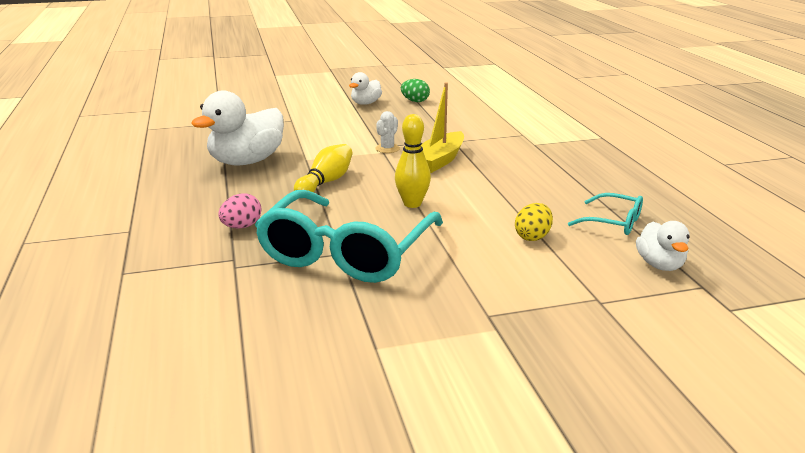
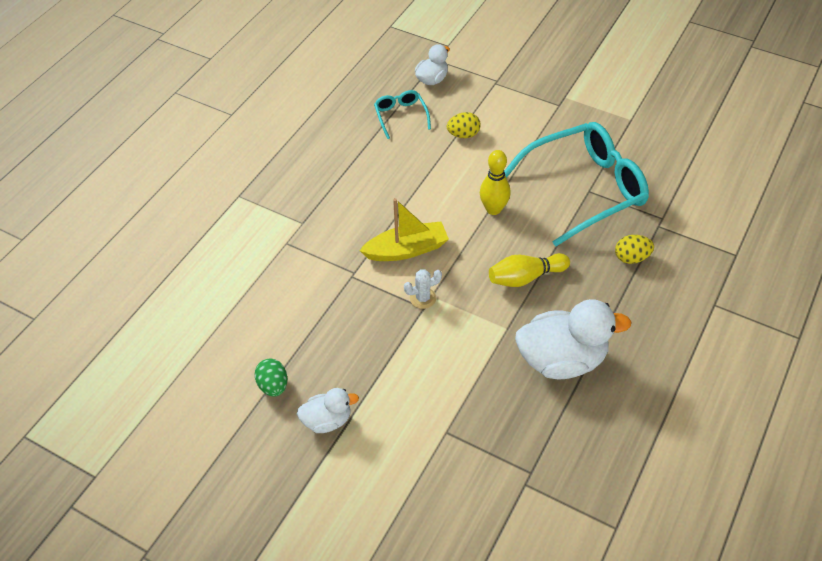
camera: 135 degrees left, 25 degrees up
(241, 226) = (631, 258): pink egg -> yellow egg

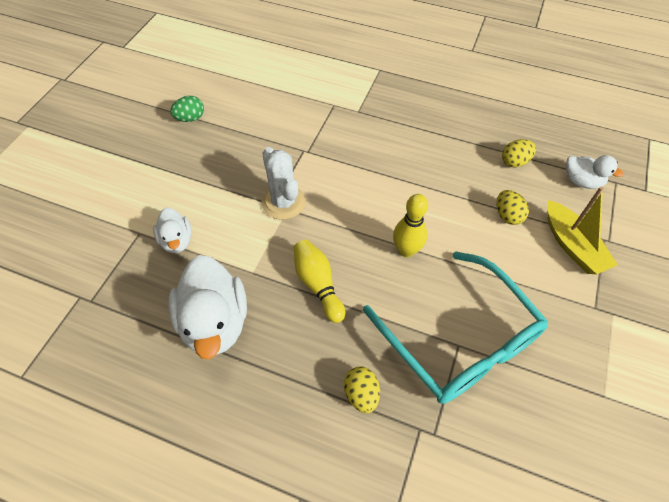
camera: 80 degrees right, 5 degrees up
(327, 420) = (156, 154): white duck -> white duck (176, 241)
(401, 116) = (514, 162): turquoise glasses -> yellow egg
(406, 250) = (339, 184): yellow boat -> yellow boat (572, 245)
(423, 298) = (283, 202): white cactus -> white cactus, size x1.75

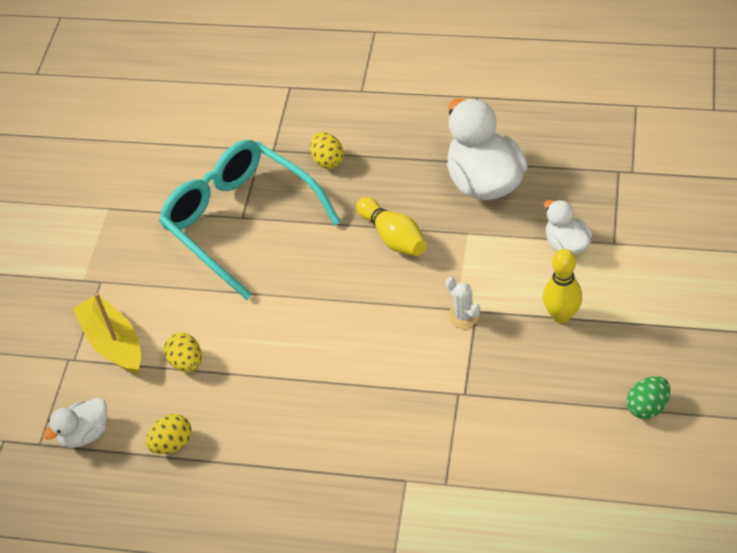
camera: 175 degrees right, 5 degrees down
(283, 202) = (463, 316): white cactus -> white cactus, size x0.57
(406, 250) = (304, 293): yellow bowling pin -> yellow bowling pin (561, 315)
(582, 181) = (85, 434): white duck -> white duck turned 60 degrees counterclockwise

